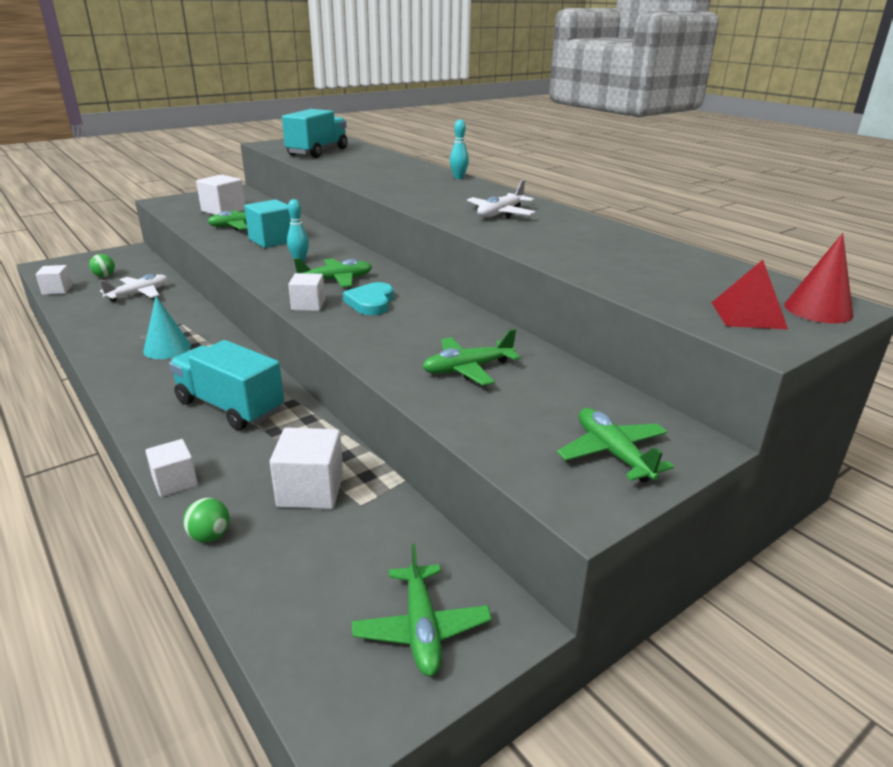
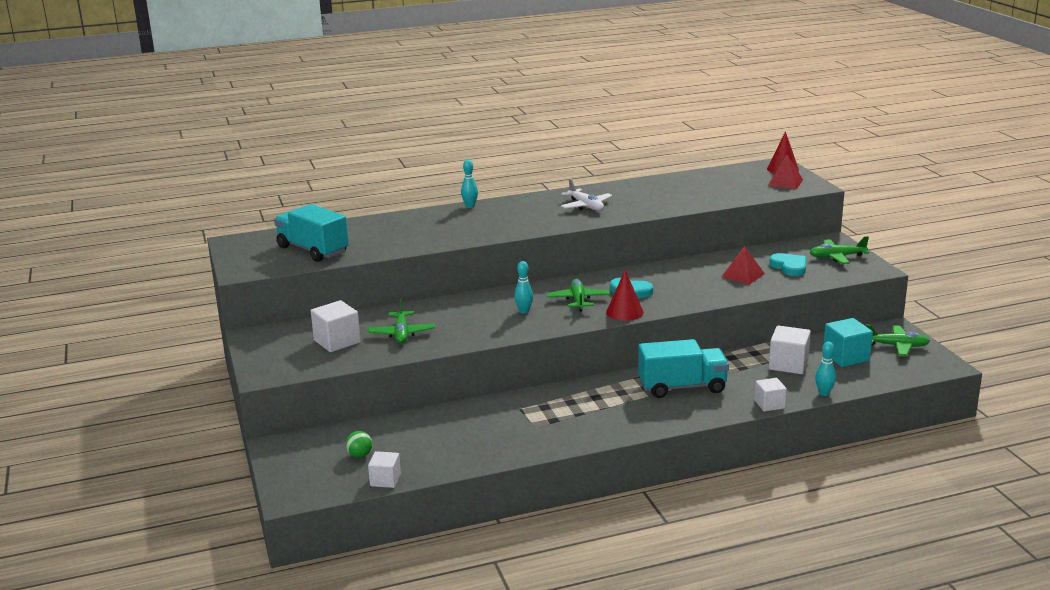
camera: 70 degrees left, 5 degrees down
(139, 294) = (430, 432): white plane -> none
(167, 348) = (570, 413): turquoise cone -> none
(210, 536) = (824, 393): green ball -> turquoise bowling pin
(230, 407) = (682, 387): turquoise truck -> turquoise truck turned 150 degrees counterclockwise
(272, 240) = (459, 320): turquoise cube -> turquoise cube (846, 357)
(308, 305) = (624, 312): white cube -> red cone
(467, 369) = (742, 275): green plane -> red pyramid
(528, 406) = (789, 267): none -> turquoise heart

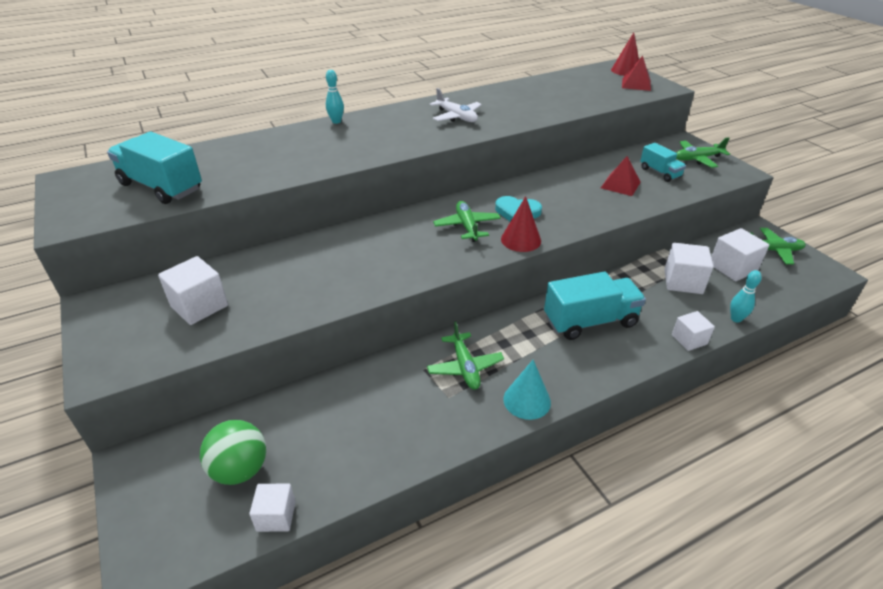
camera: 10 degrees left, 15 degrees up
(360, 455) = (240, 469): green ball -> green ball, size x1.83
(401, 333) = (277, 288): green plane -> green plane (465, 367)
(524, 311) = (412, 245): turquoise bowling pin -> none
(602, 433) = (527, 400): none -> turquoise cone
(789, 267) = (660, 172): turquoise heart -> turquoise truck
(846, 357) = (732, 268): turquoise cube -> white cube

